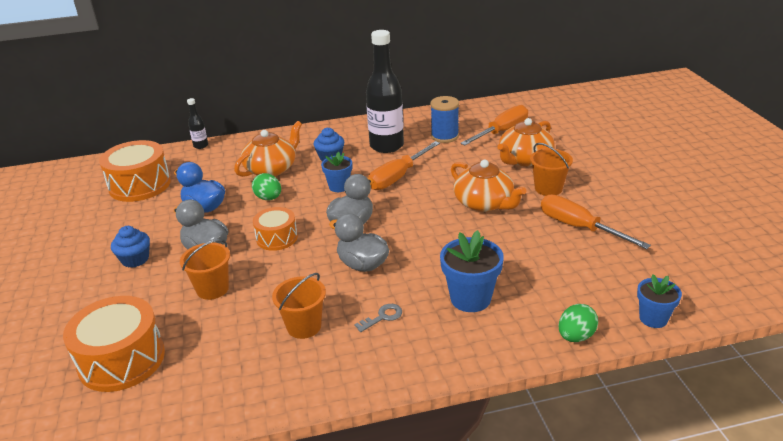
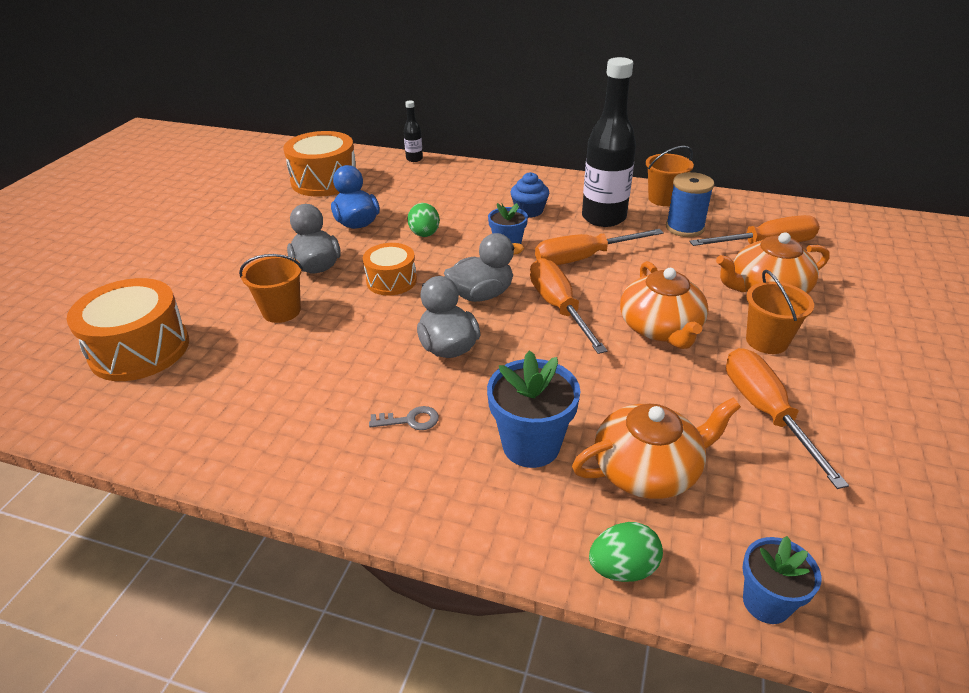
camera: 30 degrees right, 5 degrees up
(135, 259) = (249, 253): blue cupcake -> none
(271, 169) = (457, 204): orange teapot -> orange teapot (647, 469)
(304, 326) = (322, 392): orange bucket -> orange bucket (663, 199)
(411, 213) = (559, 307): none -> orange screwdriver

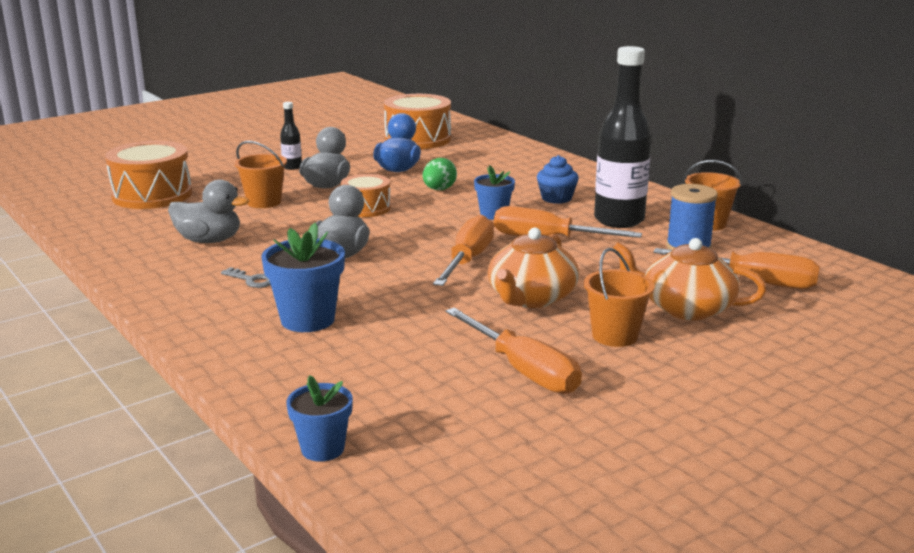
camera: 35 degrees right, 15 degrees down
(414, 159) = (516, 142): black bottle -> black bottle (292, 167)
(481, 295) = (419, 235): grey duck -> grey duck (209, 241)
(622, 568) = (259, 394): green egg -> none
(647, 469) = (366, 361): orange teapot -> none
(765, 412) = (523, 370): orange screwdriver -> orange screwdriver turned 120 degrees clockwise

